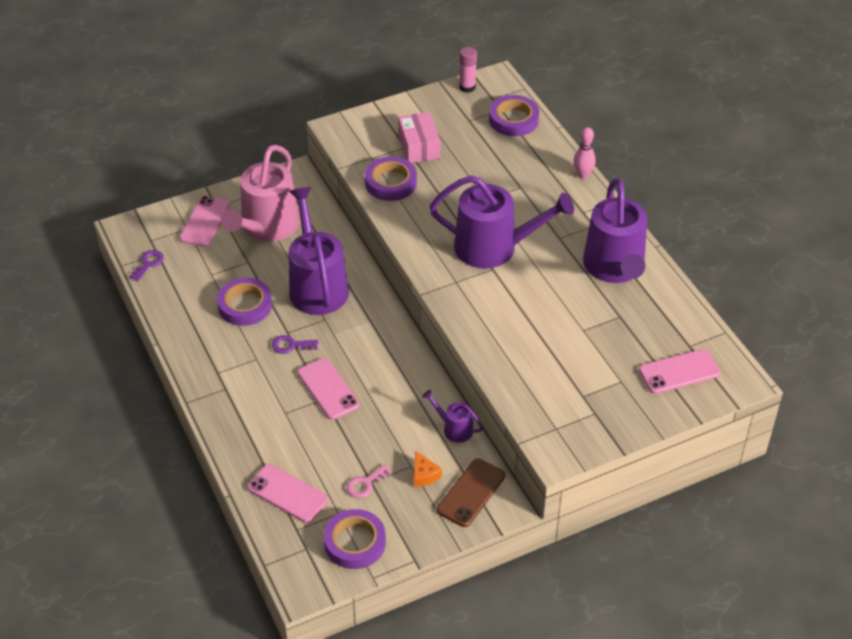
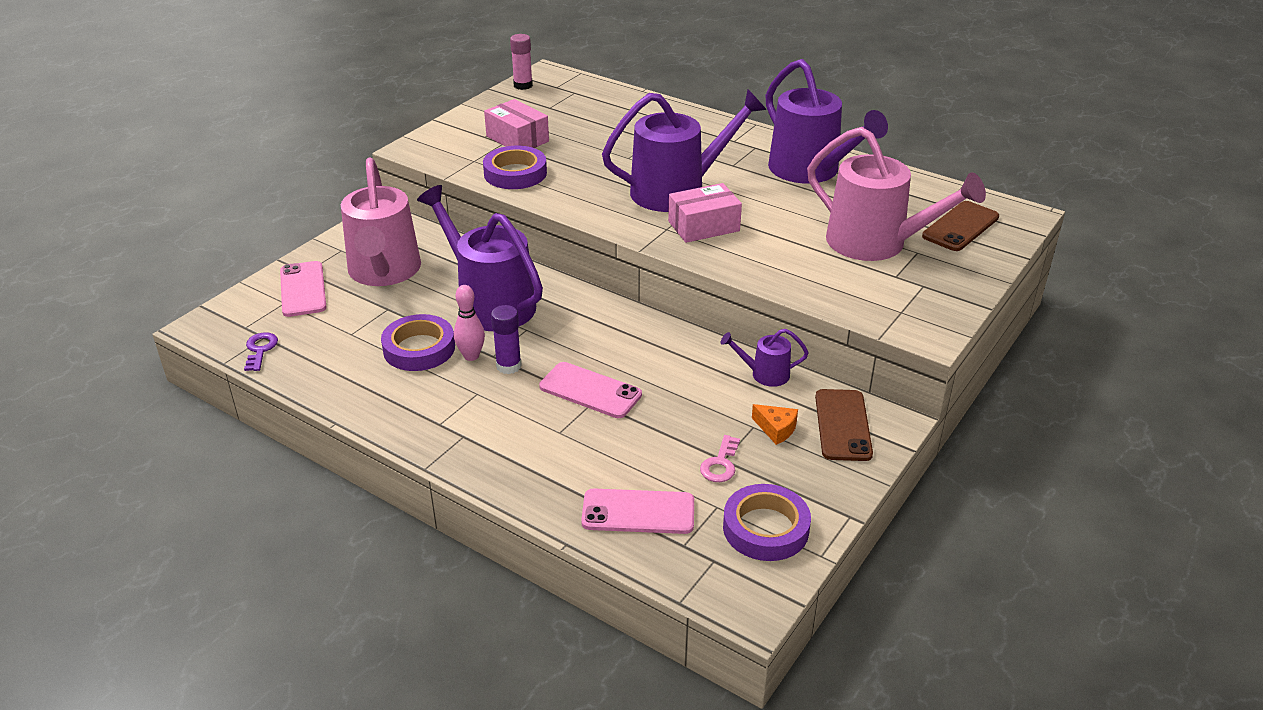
camera: 30 degrees left, 10 degrees down
(291, 345) = (508, 366): purple key -> purple glue stick
(484, 290) = (703, 226): none -> pink box
(513, 120) = (594, 96): purple tape -> none
(583, 175) = (704, 115): pink bowling pin -> pink bowling pin (471, 356)
(597, 360) = (876, 243): none -> pink watering can
(679, 372) = (960, 227): pink phone -> brown phone

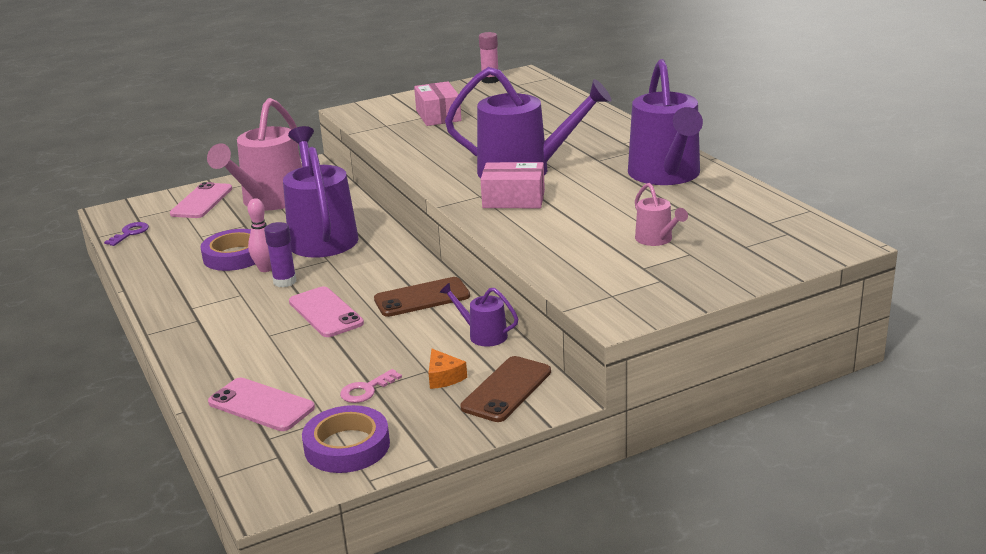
camera: 30 degrees right, 10 degrees down
(515, 173) = (406, 138): purple tape -> none
(876, 243) = (656, 239): pink watering can -> pink watering can, size x0.45
(960, 227) = (761, 242): brown phone -> brown phone (422, 298)

